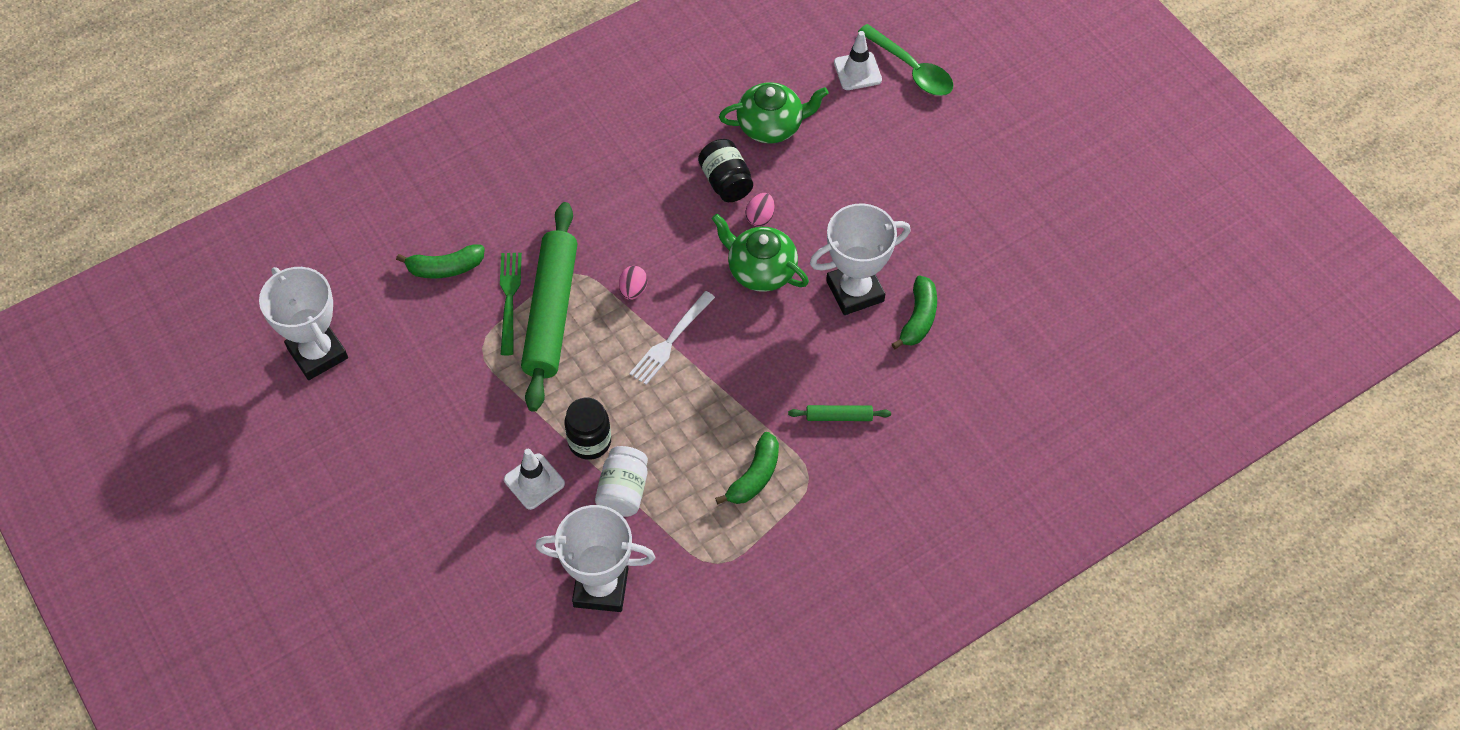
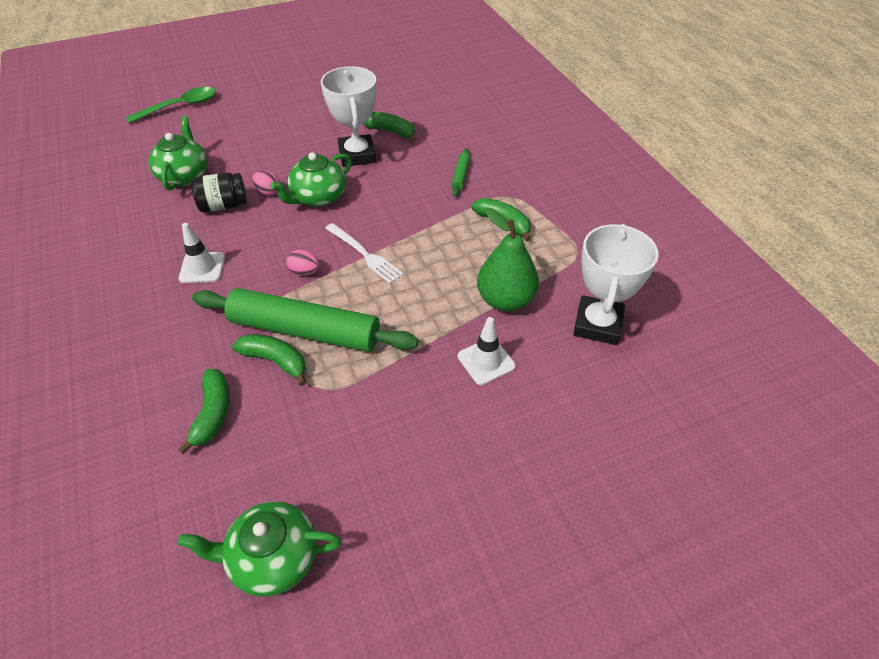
camera: 80 degrees left, 10 degrees down
(317, 353) = (273, 558): white trophy -> green teapot
(509, 299) = (276, 361): green fork -> green banana
(589, 441) = (451, 317): black jar -> none
(623, 491) = (505, 300): white jar -> green pear
(857, 71) = (164, 129): white traffic cone -> white traffic cone (202, 268)

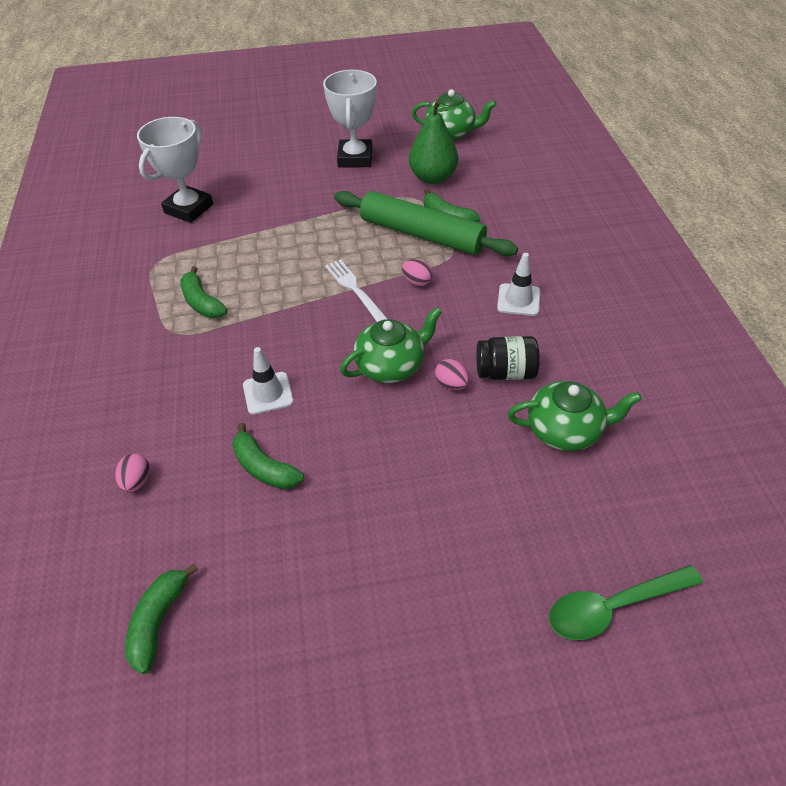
camera: 165 degrees left, 0 degrees up
(184, 175) = (565, 430): green teapot -> green teapot turned 105 degrees counterclockwise
(213, 413) = (492, 194): green banana -> green banana (159, 621)
(357, 155) = (327, 427): white trophy -> white trophy (355, 158)
(460, 176) = (211, 370): green rolling pin -> none
(467, 116) = (137, 481): none -> pink egg
(486, 361) = (288, 198): white traffic cone -> white traffic cone (268, 393)
(505, 300) = (247, 234): green pear -> green pear (433, 178)

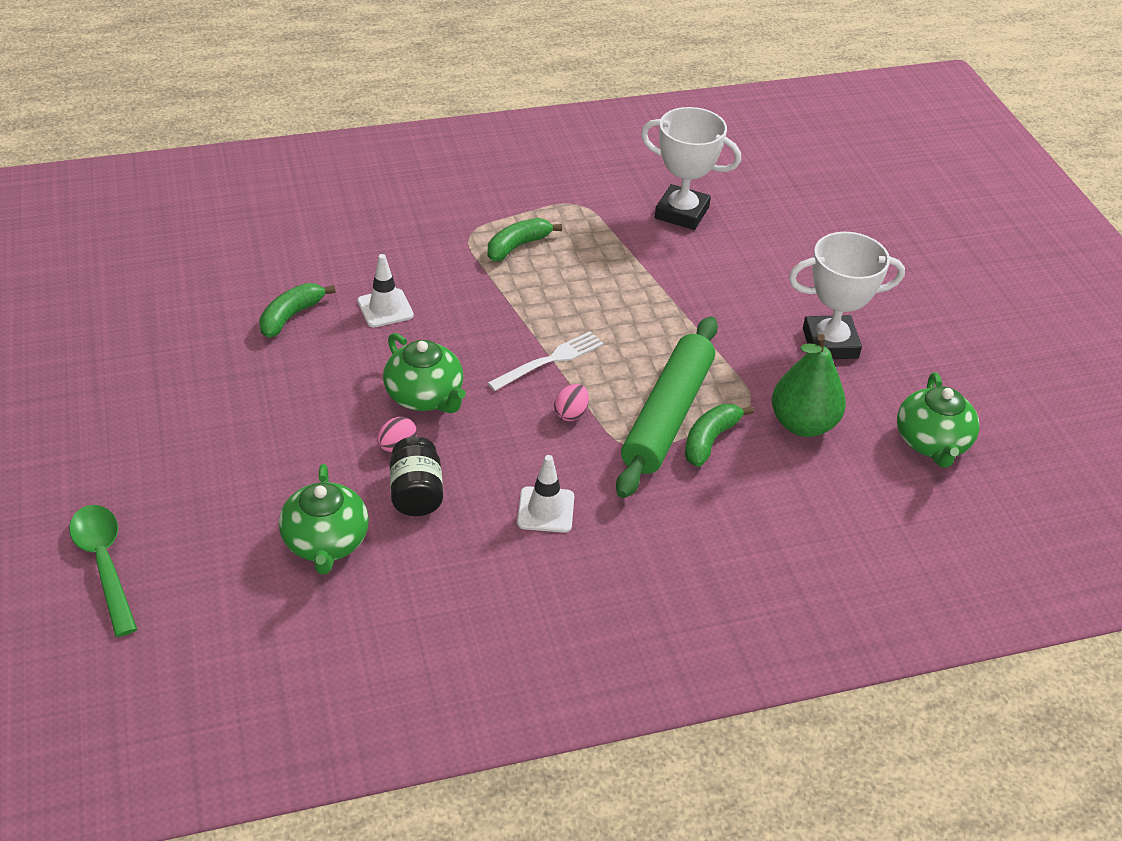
camera: 80 degrees right, 5 degrees down
(137, 481) = (282, 242): pink egg -> none
(159, 621) = (143, 276): green banana -> none

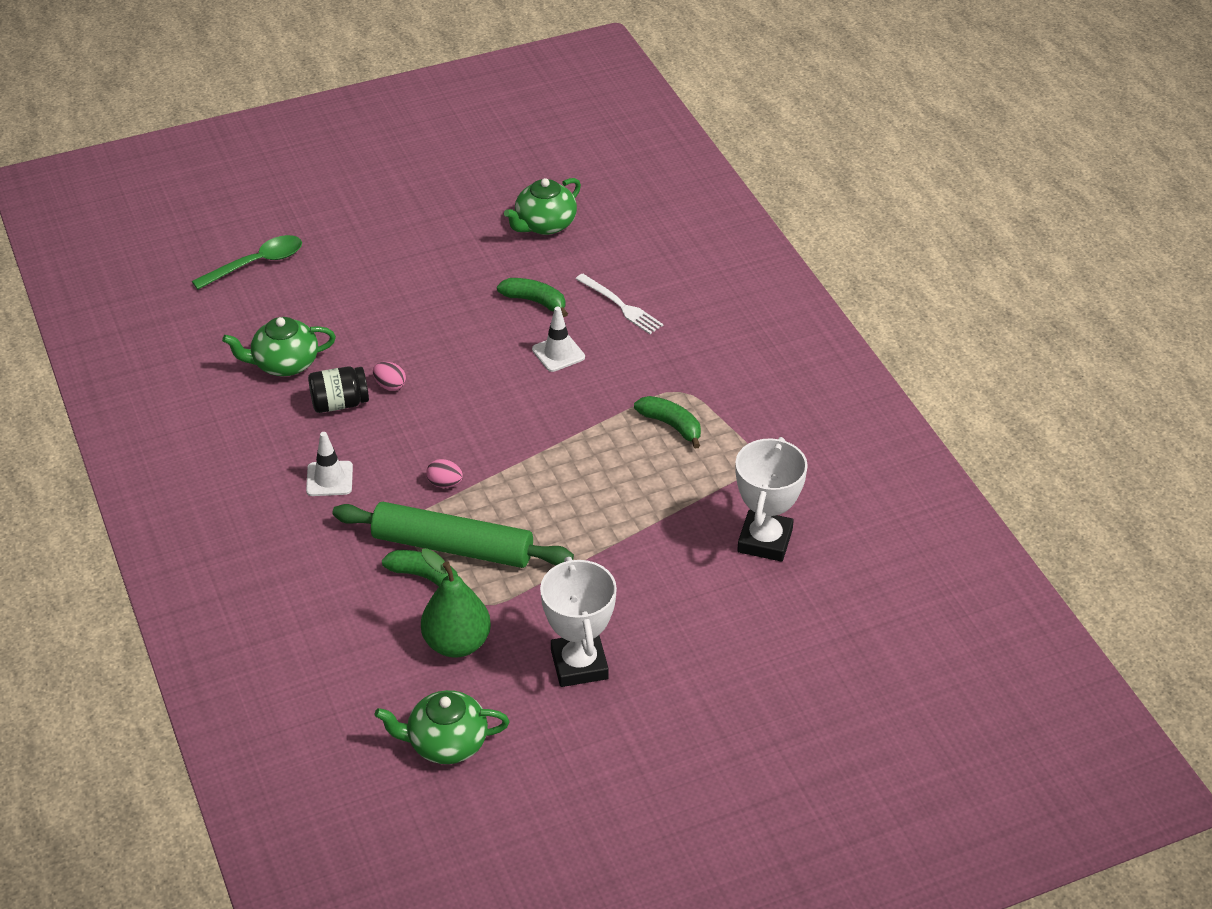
camera: 85 degrees right, 0 degrees up
(425, 396) = (451, 393): green teapot -> green teapot (544, 225)
(550, 360) = (511, 463): white fork -> white fork (621, 306)

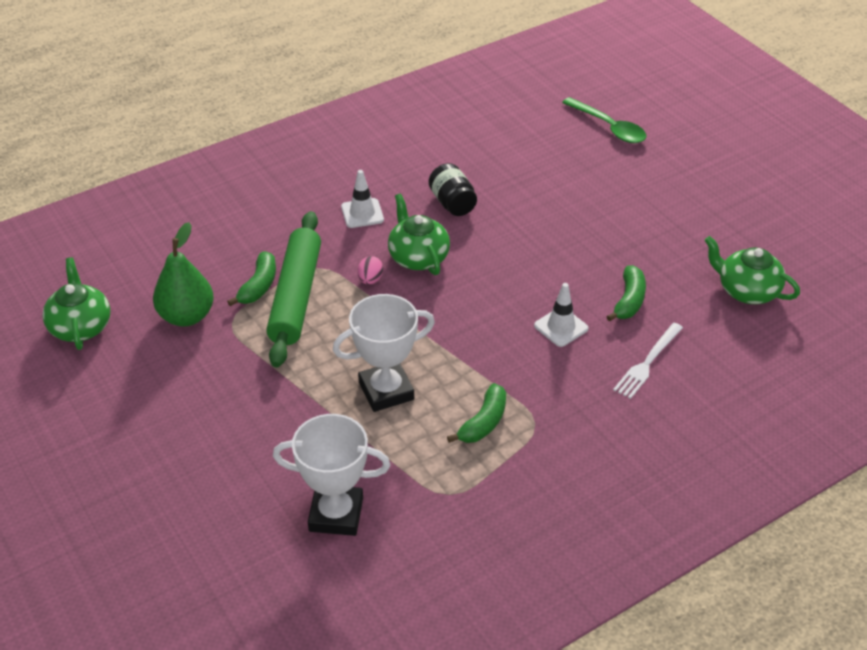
camera: 80 degrees right, 0 degrees up
(284, 364) = (491, 165): green teapot -> green teapot (418, 257)
(390, 385) = (483, 228): pink egg -> none
(579, 664) = (166, 396): white trophy -> white trophy (386, 391)

